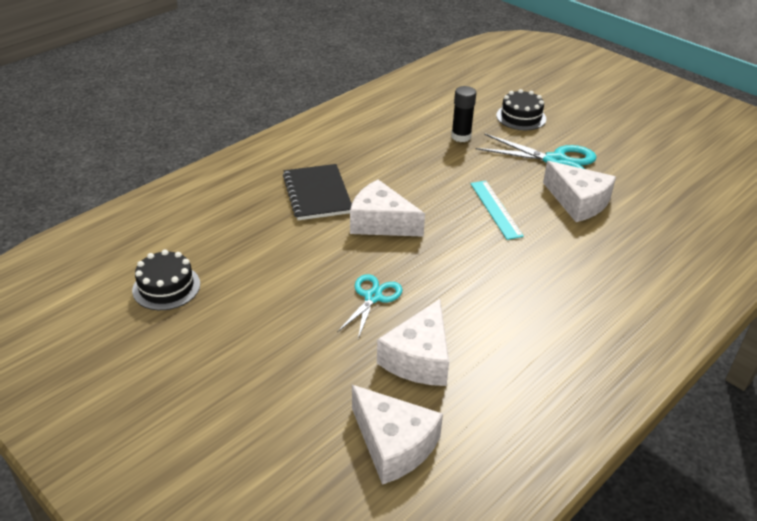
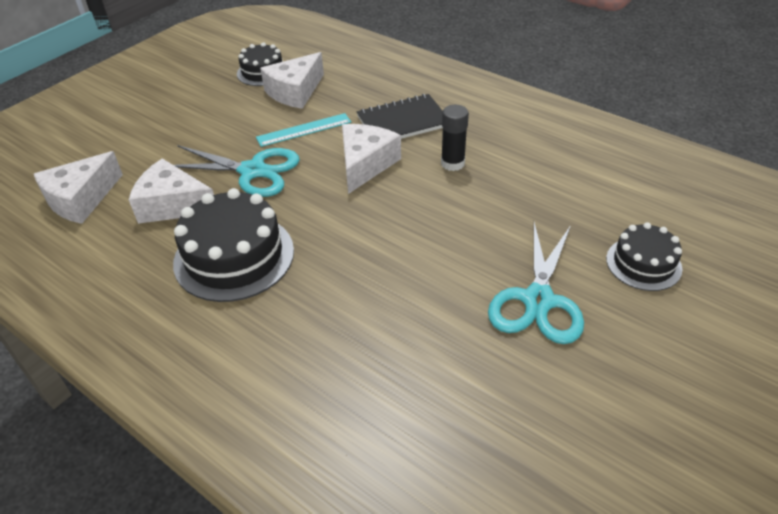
camera: 85 degrees right, 5 degrees up
(373, 297) = (253, 171): turquoise scissors -> turquoise scissors, size x1.64
(461, 137) = (559, 209): black glue stick -> black glue stick (452, 163)
(495, 209) = (409, 245): turquoise ruler -> turquoise ruler (304, 130)
(503, 310) = (234, 256): none -> black cake
(578, 202) = (446, 322): white cheese -> white cheese (295, 92)

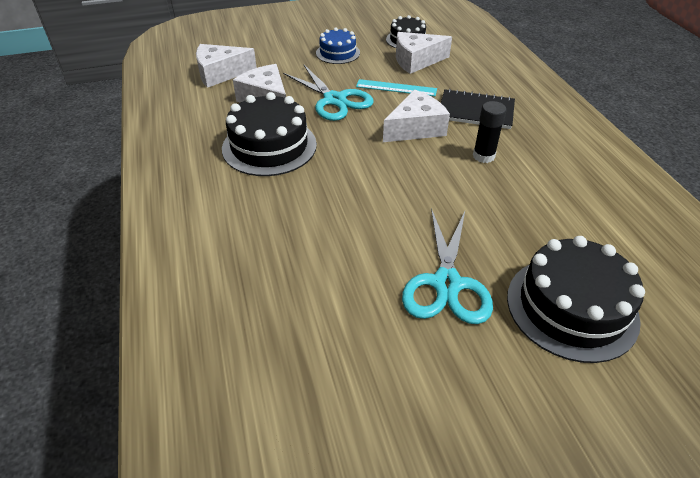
camera: 35 degrees right, 0 degrees up
(201, 116) = (338, 53): none -> blue cake
(538, 300) = (446, 284): turquoise scissors -> turquoise scissors turned 45 degrees counterclockwise
(643, 263) = (571, 307): black cake -> black cake, size x1.69

